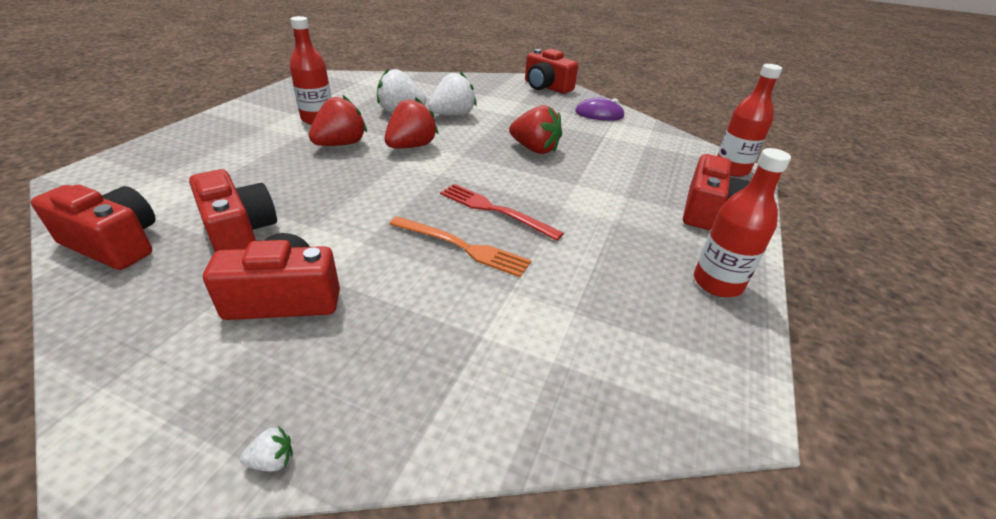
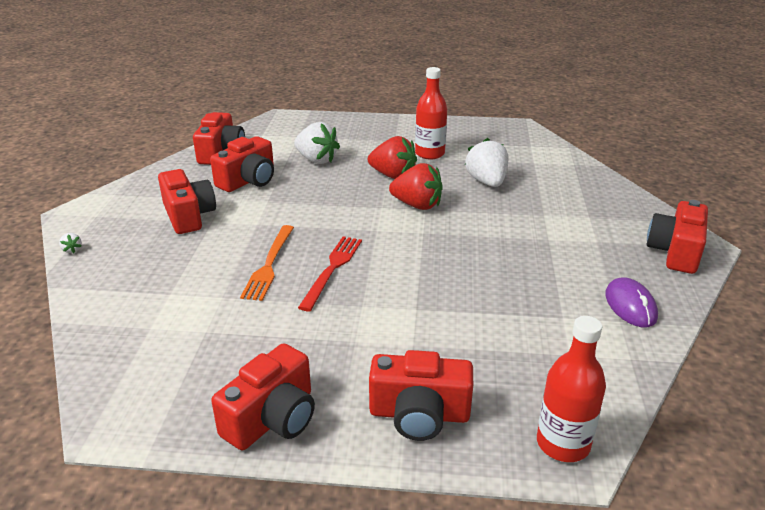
camera: 75 degrees right, 5 degrees down
(453, 115) = (509, 209): white strawberry -> white strawberry (316, 160)
(534, 149) = (473, 271): red strawberry -> none
(717, 283) = (272, 418): red bottle -> red camera

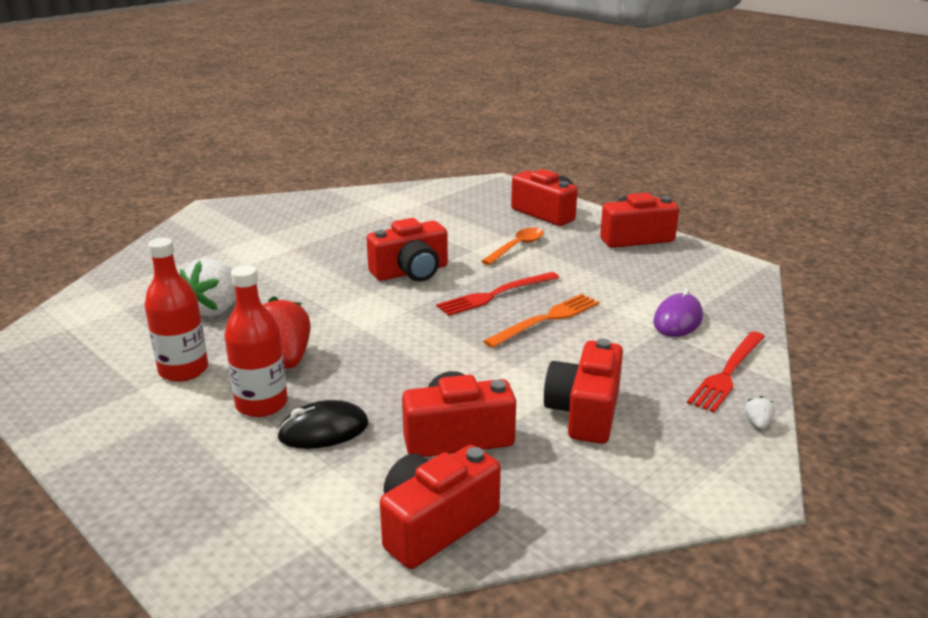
camera: 140 degrees left, 5 degrees down
(101, 277) = (727, 373): none -> red fork
(316, 160) = (323, 430): white strawberry -> black mouse
(381, 333) = (517, 247): none -> orange spoon
(417, 205) = (328, 316): red strawberry -> none
(563, 444) = (491, 186): red bottle -> red bottle (262, 404)
(630, 306) = (338, 205): purple mouse -> purple mouse (677, 320)
(675, 252) = (236, 212): red camera -> red camera (411, 272)

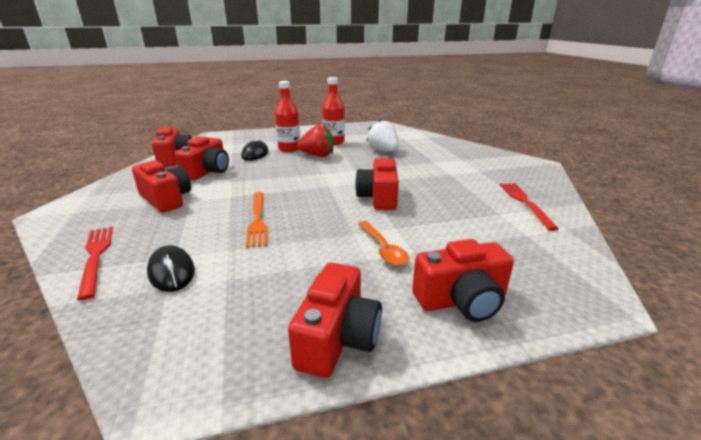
camera: 120 degrees right, 0 degrees up
(495, 295) = (312, 214): red fork -> red fork (525, 203)
(677, 320) = (171, 272): purple mouse -> black mouse
(757, 423) = (56, 240): white strawberry -> none

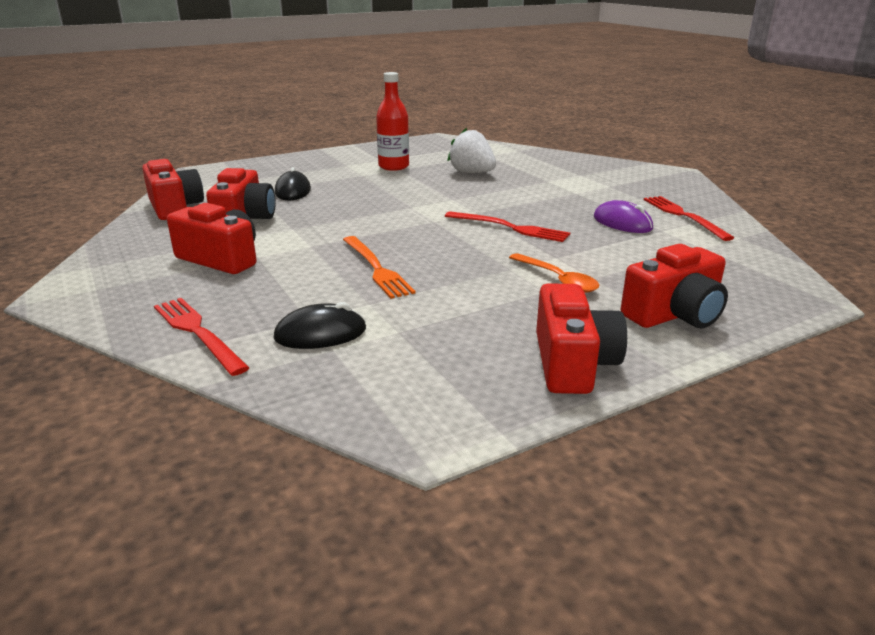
camera: 15 degrees left, 0 degrees up
(171, 272) = (320, 334): black mouse -> black mouse turned 60 degrees counterclockwise
(289, 149) = (337, 180): red bottle -> none
(317, 155) = (386, 186): red strawberry -> none
(378, 197) = (510, 228): red camera -> red fork
(469, 203) = (622, 223): none -> purple mouse

